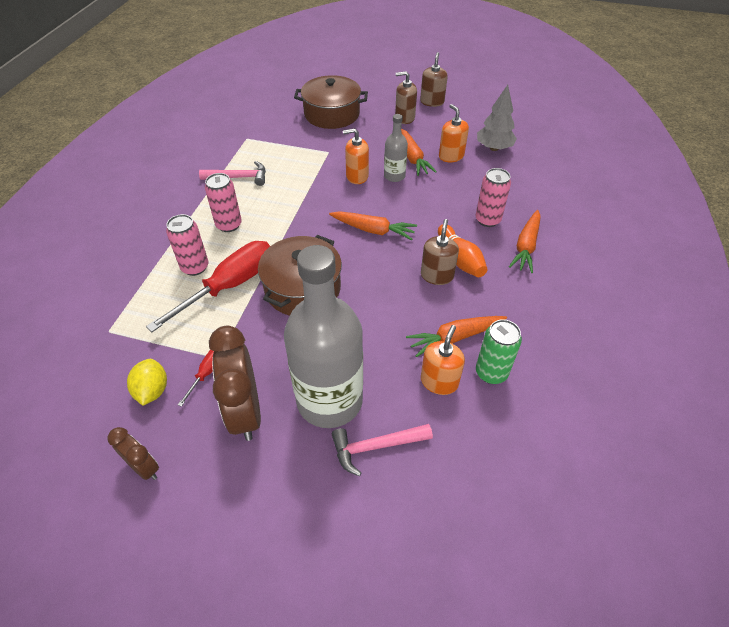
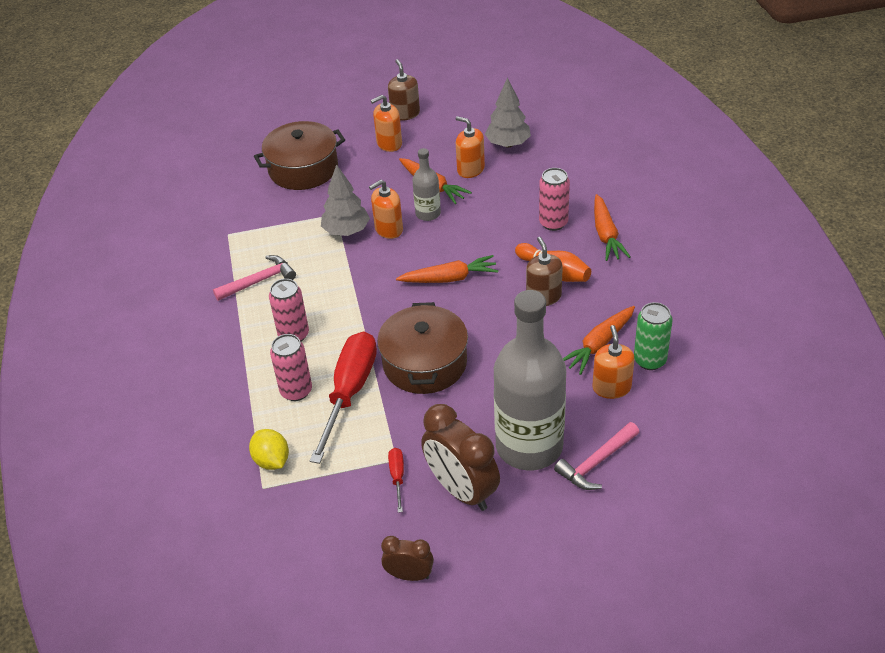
camera: 25 degrees left, 5 degrees down
(152, 390) = (358, 515): yellow lemon -> yellow lemon (272, 460)
(326, 166) = (346, 231): none -> grey tree
(404, 118) = (389, 143): brown soap dispenser -> orange soap dispenser

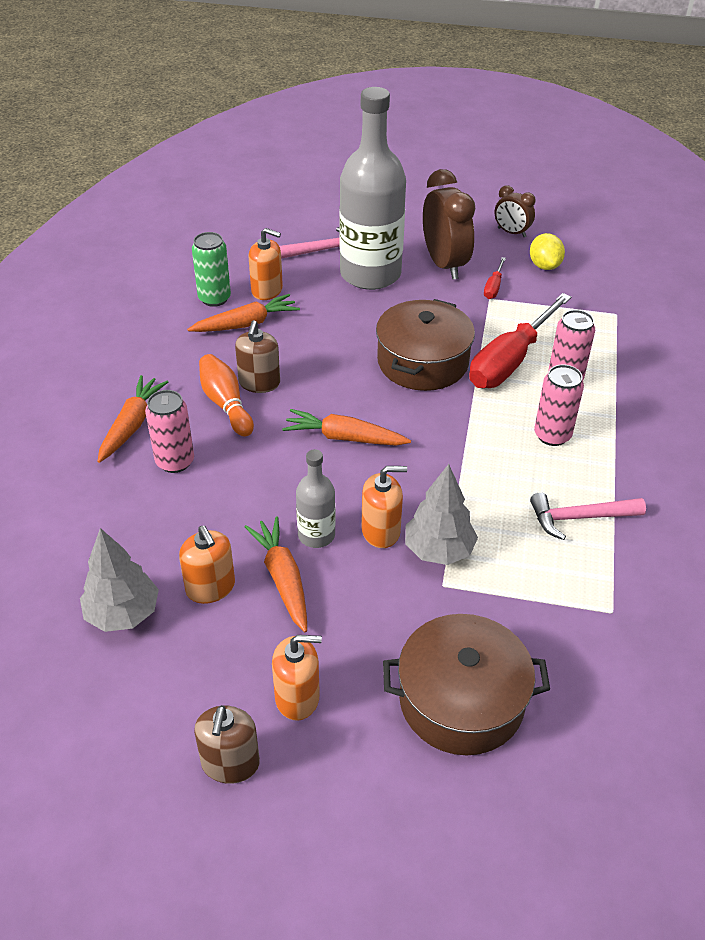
camera: 160 degrees left, 0 degrees up
(272, 460) = (603, 330): yellow lemon -> yellow lemon (544, 266)
(611, 387) = (267, 290): orange soap dispenser -> orange soap dispenser turned 90 degrees counterclockwise

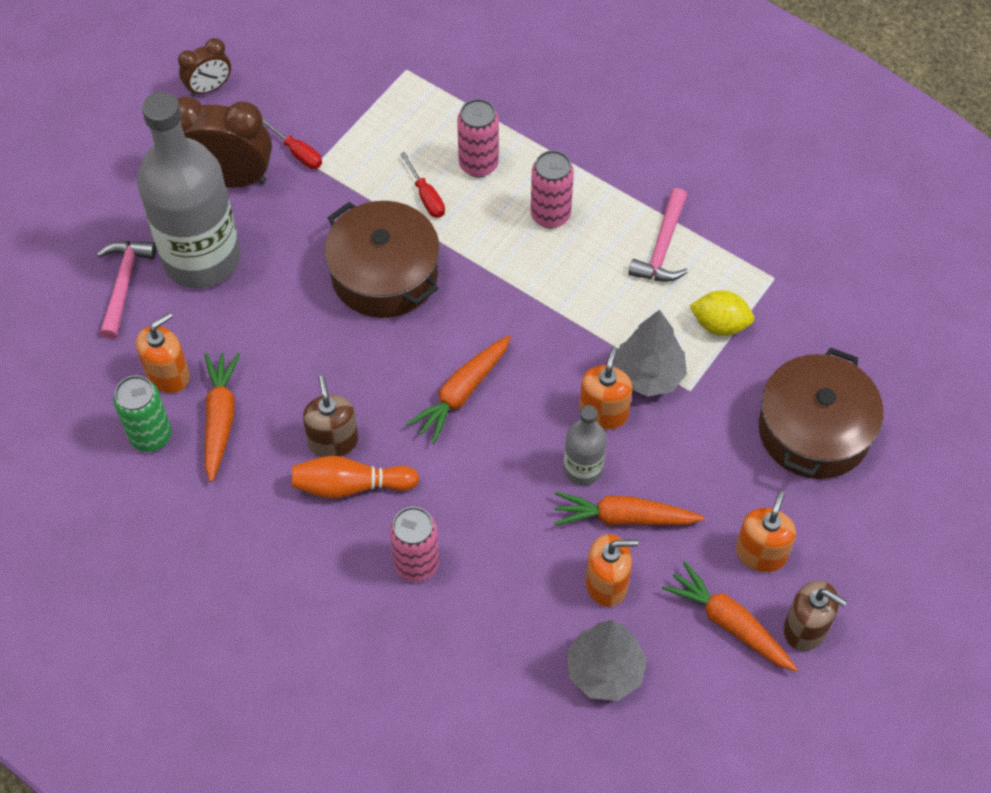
camera: 65 degrees left, 15 degrees up
(132, 425) = (335, 590): orange carrot -> orange carrot (729, 623)
(259, 383) = (333, 441): brown soap dispenser -> brown soap dispenser turned 135 degrees counterclockwise
(510, 361) = (426, 197): red screwdriver -> red screwdriver, size x0.43
(544, 266) = (289, 89): yellow lemon -> yellow lemon (720, 324)

